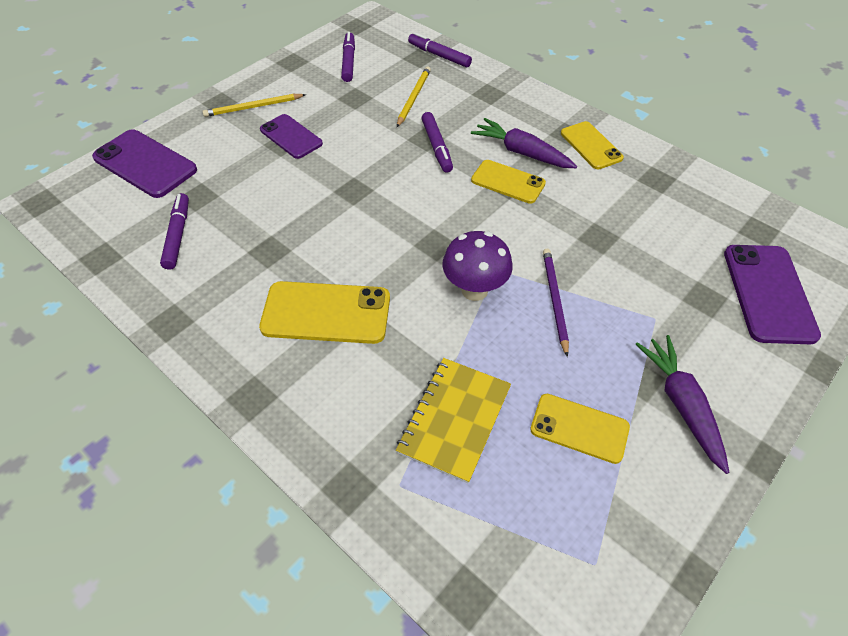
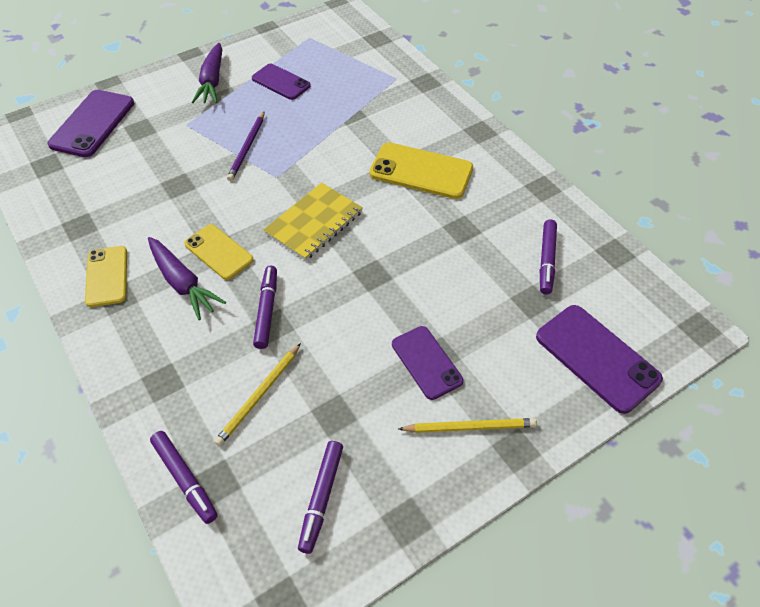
camera: 165 degrees left, 0 degrees up
(454, 419) = (353, 98): yellow notebook -> yellow notebook (314, 223)
(474, 290) = (302, 165): purple mushroom -> none
(579, 428) = (281, 82): yellow phone -> purple phone

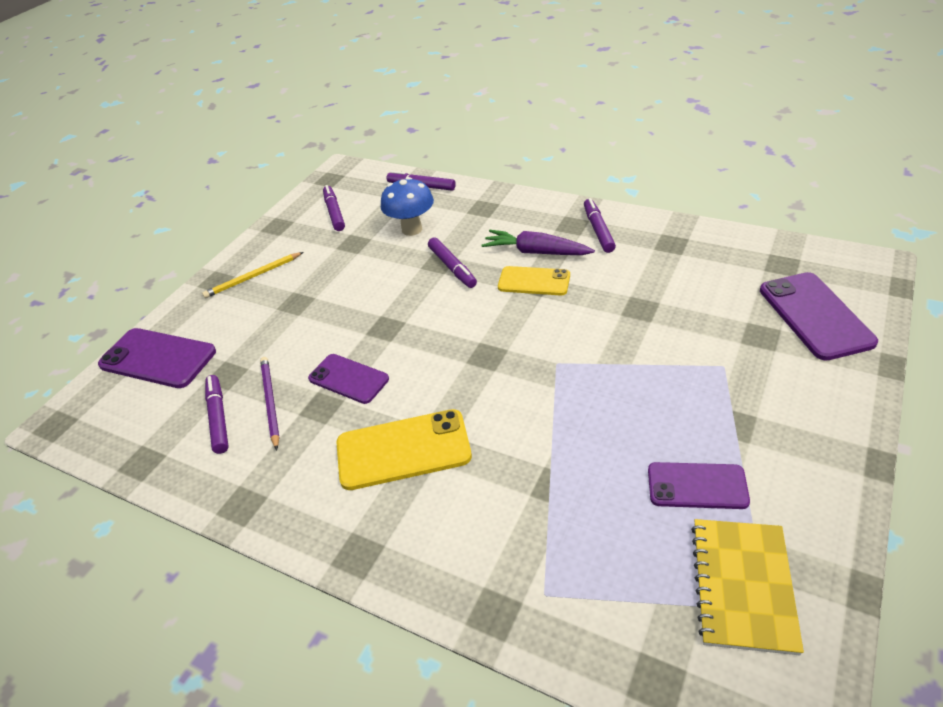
camera: 155 degrees right, 10 degrees down
(107, 276) = (598, 230): yellow phone -> purple marker
(212, 81) = (782, 436): purple carrot -> none
(247, 148) = (623, 375): purple pencil -> purple pencil (270, 402)
(259, 396) = (412, 229): yellow pencil -> blue mushroom
(314, 223) = (474, 341): yellow notebook -> yellow notebook (742, 585)
(426, 362) = (302, 294): purple phone -> purple phone (348, 379)

